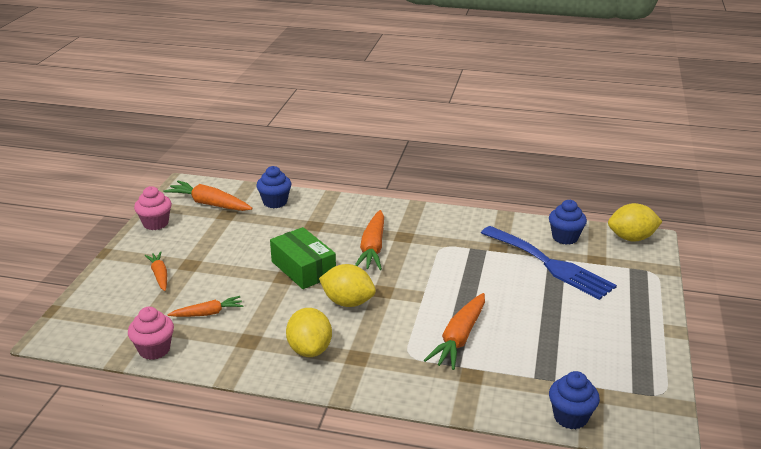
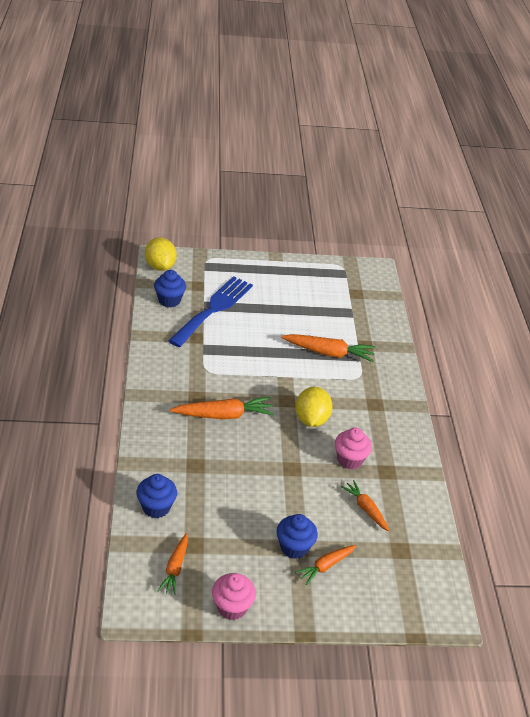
camera: 110 degrees left, 10 degrees up
(154, 350) = (427, 531): pink cupcake -> pink cupcake (349, 460)
(209, 204) = (175, 568): orange carrot -> orange carrot, size x0.62
(303, 268) = (273, 457): green box -> none
(310, 349) = (380, 432): yellow lemon -> none
(570, 417) = (382, 302): blue cupcake -> blue cupcake (294, 547)

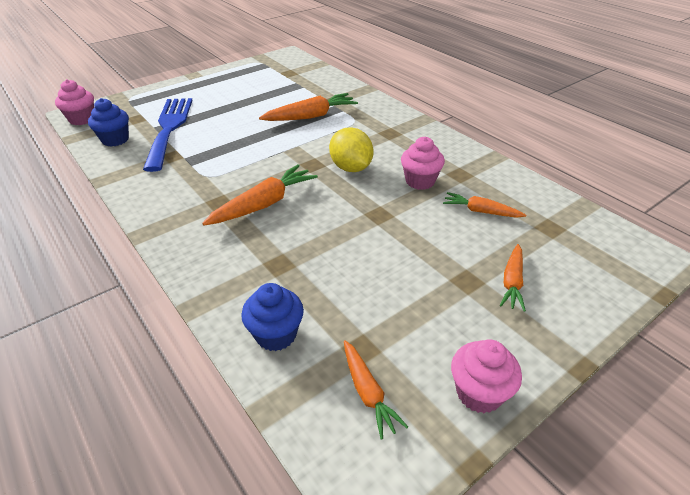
camera: 30 degrees left, 0 degrees up
(160, 266) = (82, 119): yellow lemon -> pink cupcake
(294, 547) = (464, 283): blue cupcake -> none

